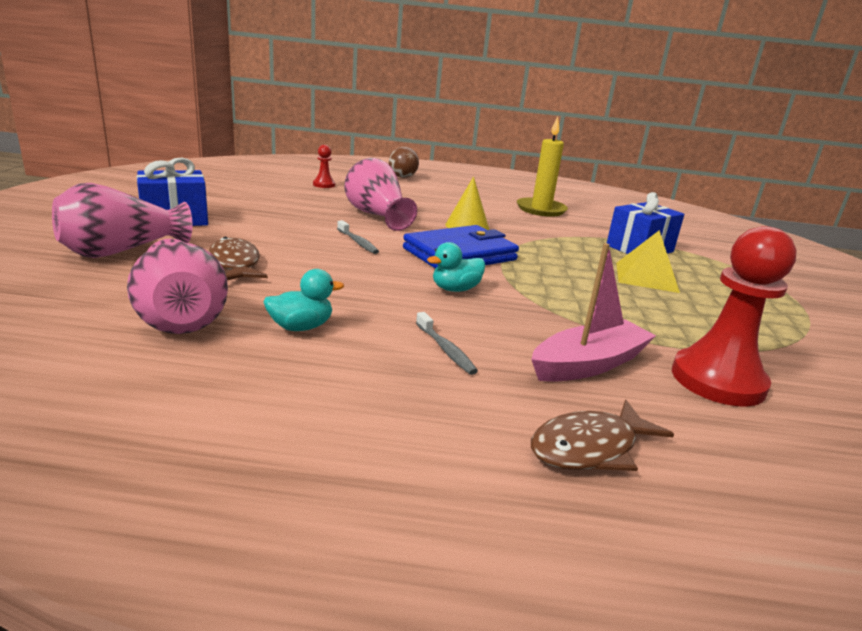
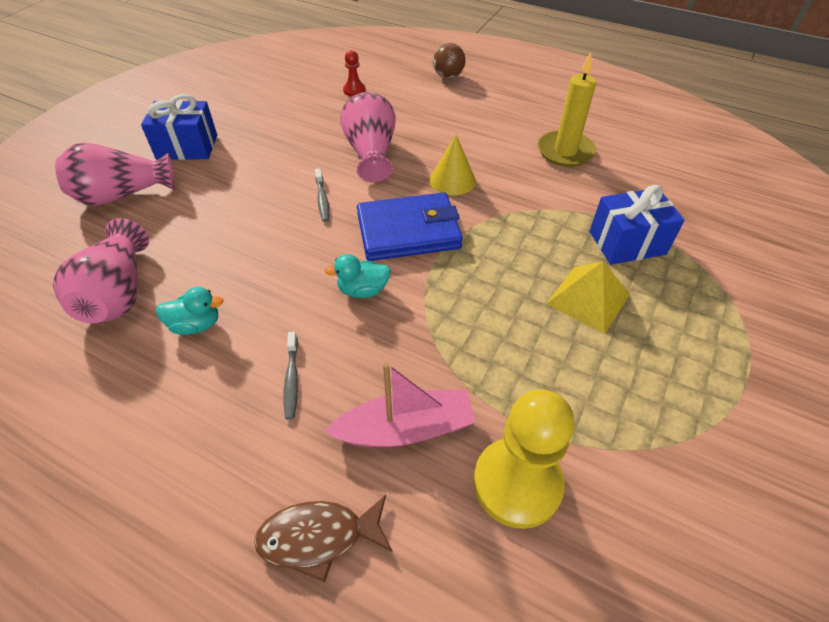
camera: 25 degrees right, 25 degrees up
(234, 264) = (196, 224): brown fish -> none
(717, 380) = (517, 483): red pawn -> yellow pawn

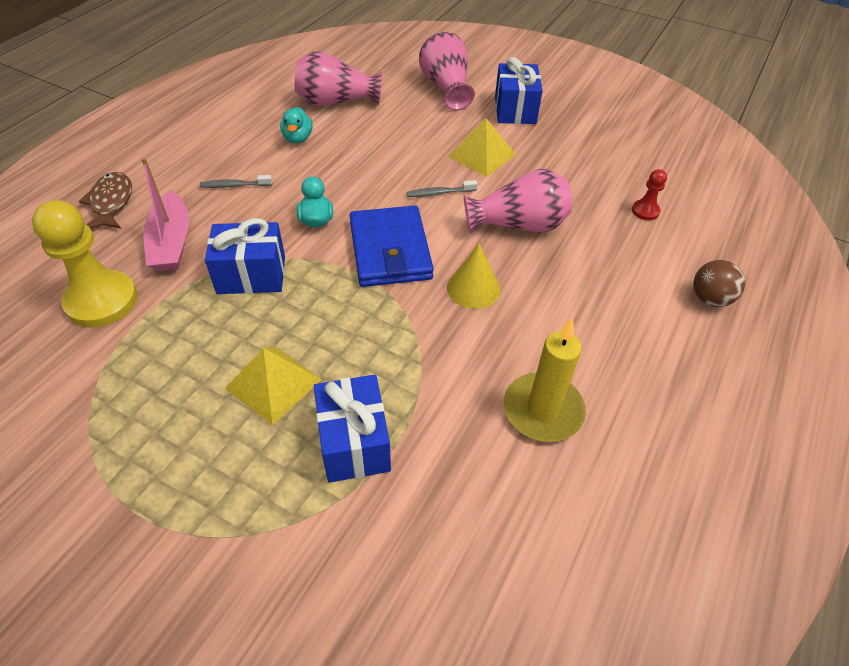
camera: 90 degrees right, 0 degrees up
(263, 171) = (482, 155): none -> yellow pyramid
(453, 336) = (251, 275): none -> blue gift

